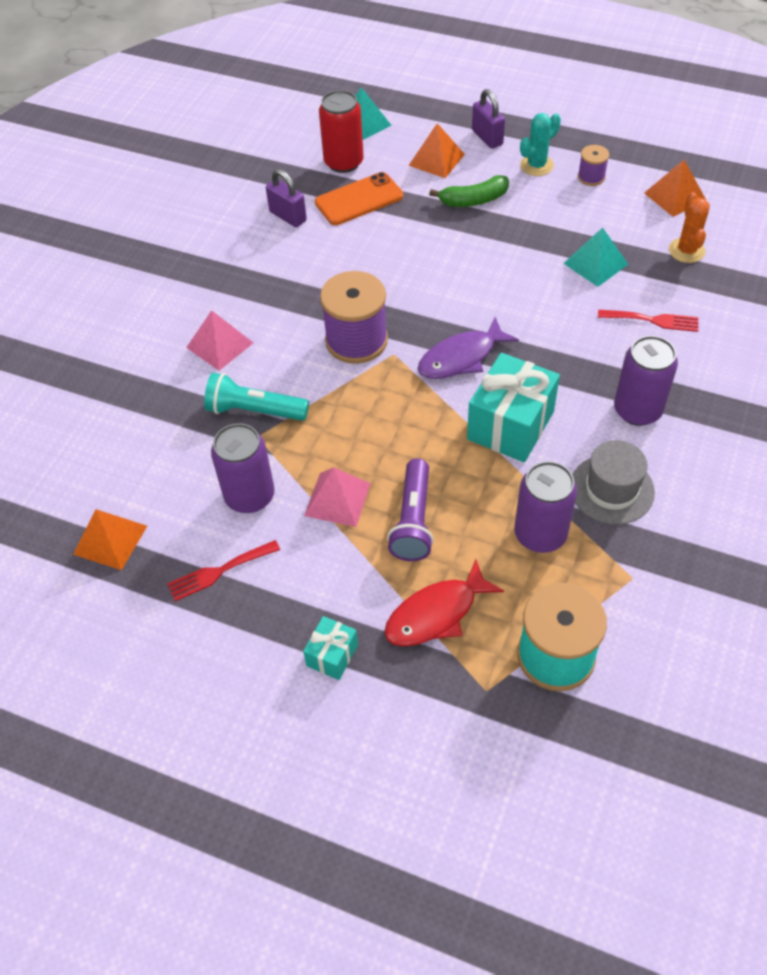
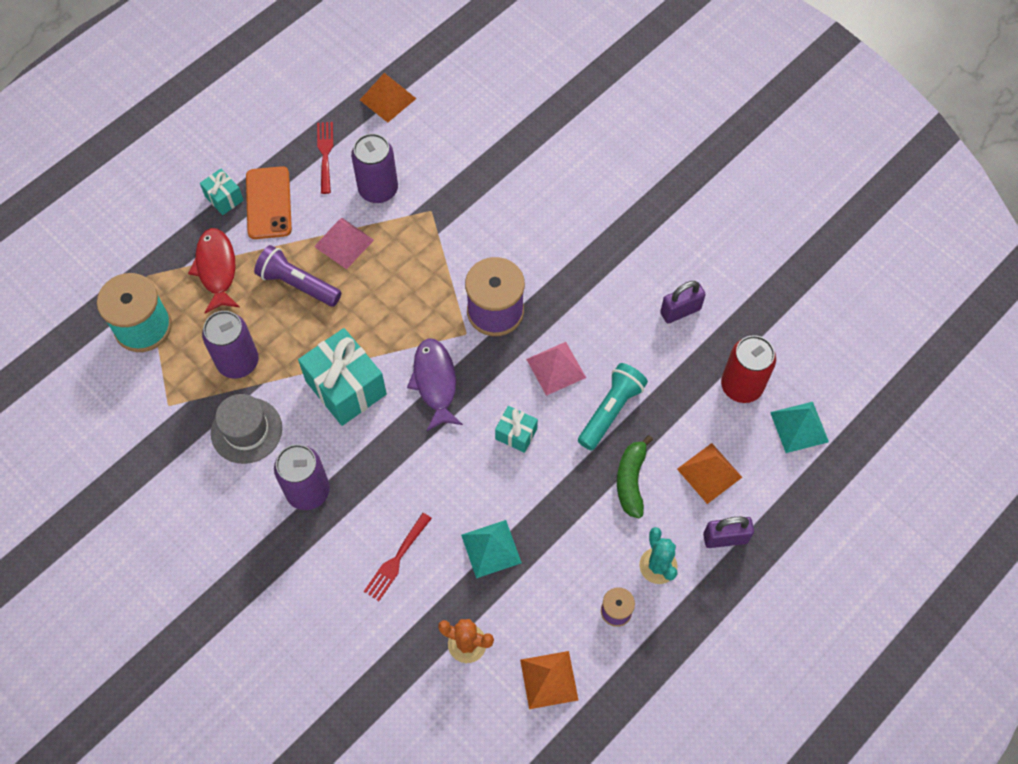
camera: 110 degrees right, 10 degrees up
(220, 345) = (541, 212): pink pyramid -> pink pyramid (556, 368)
(255, 411) = (457, 216): turquoise flashlight -> turquoise flashlight (610, 411)
(359, 199) = (678, 379): orange phone -> orange phone (268, 203)
(478, 283) = (516, 434): none -> turquoise gift

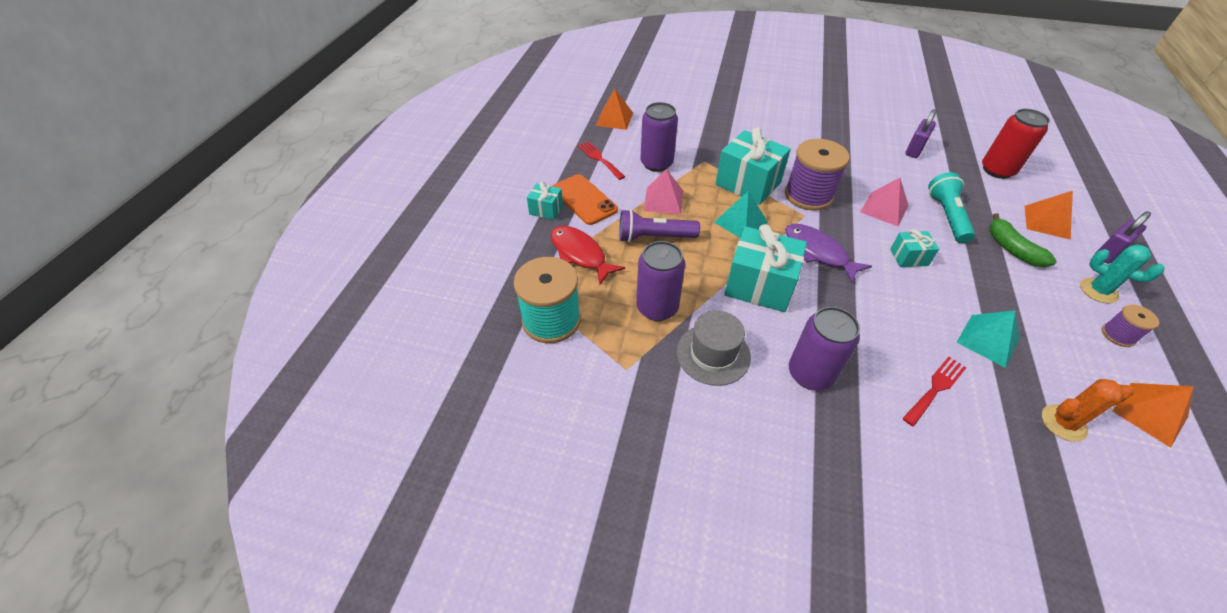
camera: 30 degrees left, 15 degrees down
(396, 560) = (935, 388): red fork -> red fork turned 135 degrees counterclockwise
(447, 264) = (748, 184): none -> turquoise gift
(799, 427) = (1055, 176): turquoise pyramid -> turquoise pyramid (740, 222)

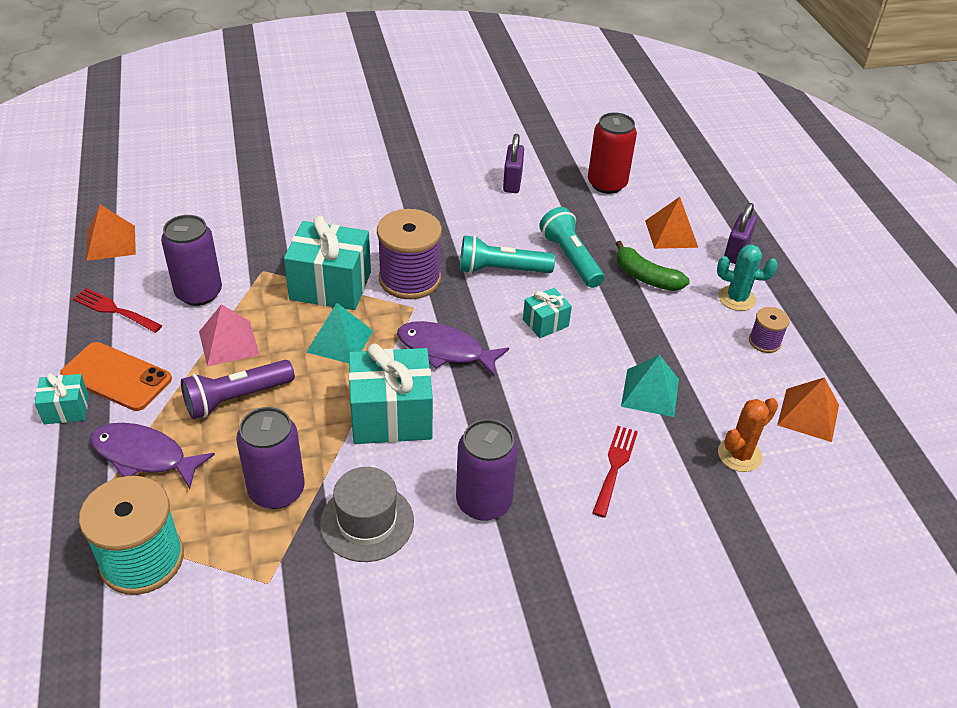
camera: 30 degrees left, 5 degrees down
(580, 254) = (144, 456): red fish -> purple fish
(884, 209) = (501, 270): pink pyramid -> turquoise flashlight

